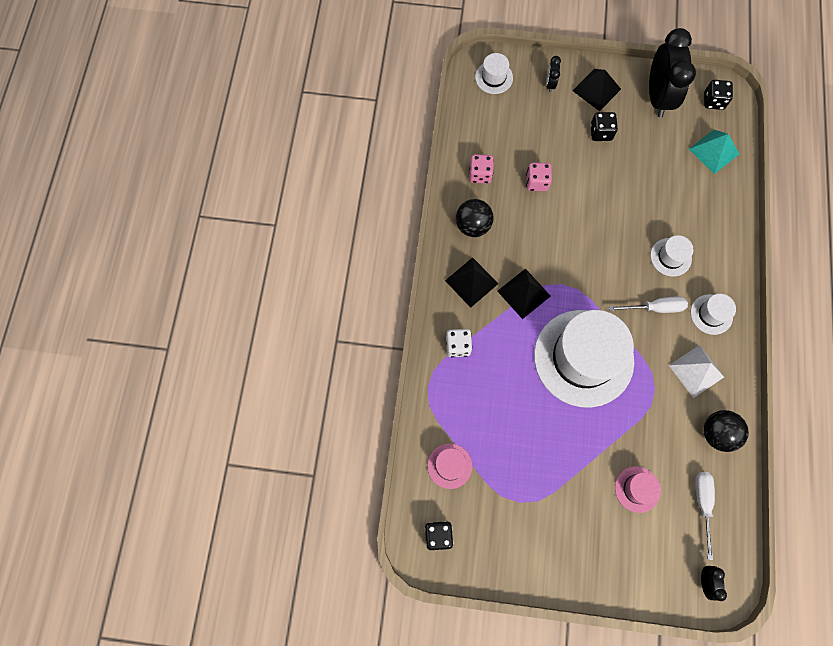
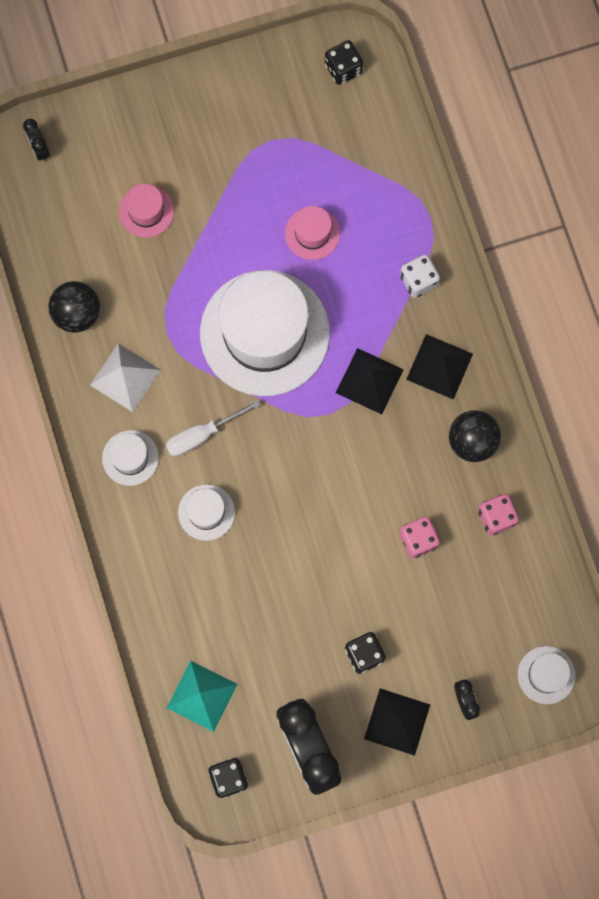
camera: 155 degrees right, 5 degrees up
(449, 466) = (364, 143): pink hat -> pink hat (312, 233)
(702, 504) = (68, 227): white screwdriver -> none

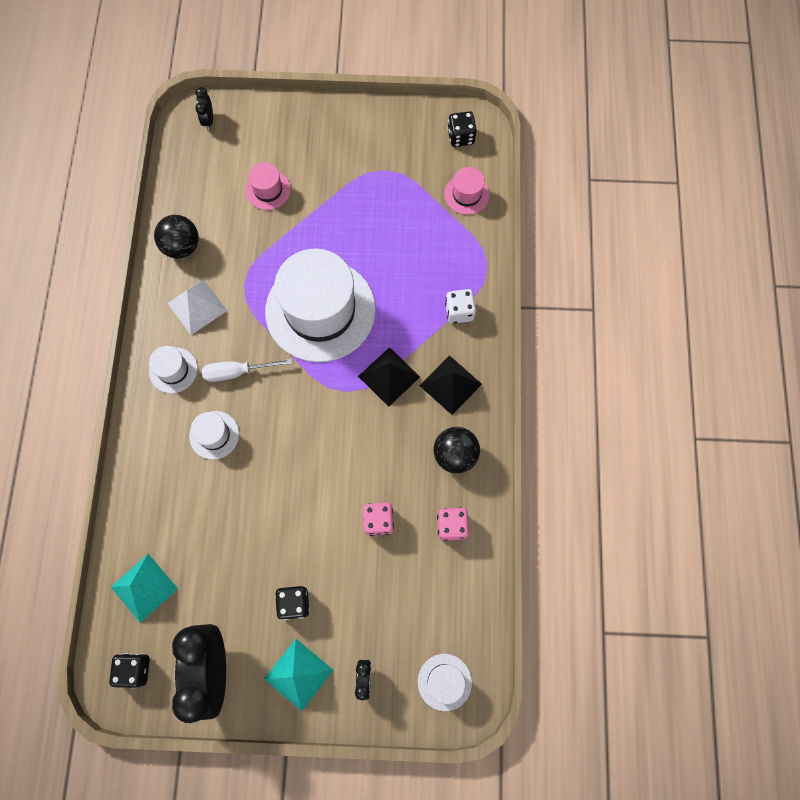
camera: 20 degrees right, 5 degrees down
(312, 233) = (389, 248): pink hat -> pink hat (466, 194)
(397, 721) = (298, 674): black pyramid -> turquoise pyramid

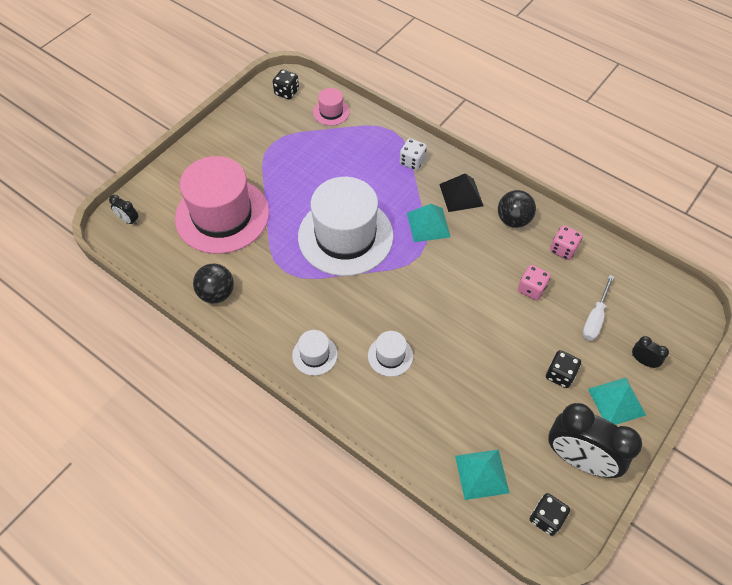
camera: 55 degrees left, 15 degrees down
(197, 307) = (276, 310): white pyramid -> none
(237, 372) = (351, 313): white screwdriver -> white screwdriver (595, 318)
(268, 190) = (222, 215): pink hat -> pink hat, size x2.32
(389, 376) = (428, 225): black pyramid -> turquoise pyramid
(444, 682) = (672, 314): white hat -> none

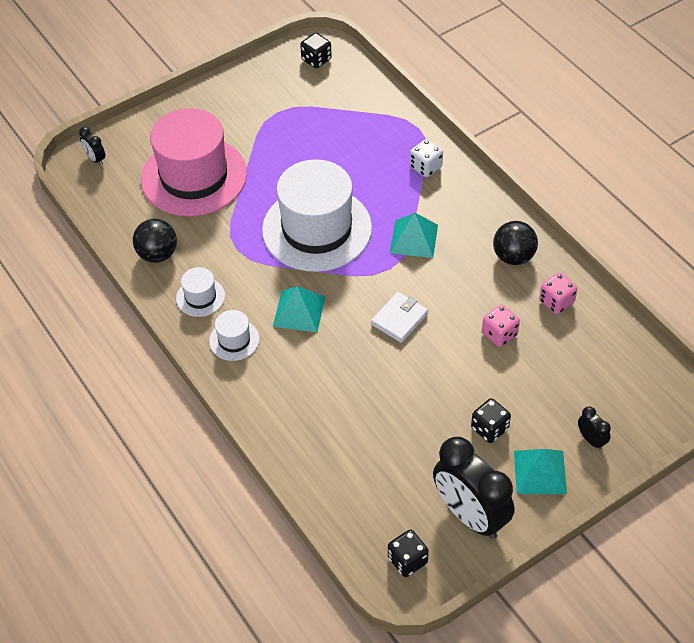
camera: 20 degrees right, 5 degrees down
(331, 112) = (357, 92): pink hat -> none
(390, 356) = (313, 361): white hat -> white hat (200, 297)
(446, 298) = (399, 319): none -> white wallet
(461, 195) = (465, 215): black pyramid -> none
(481, 474) = (358, 500): turquoise pyramid -> turquoise pyramid (299, 311)
(595, 318) = (557, 382): white screwdriver -> none

